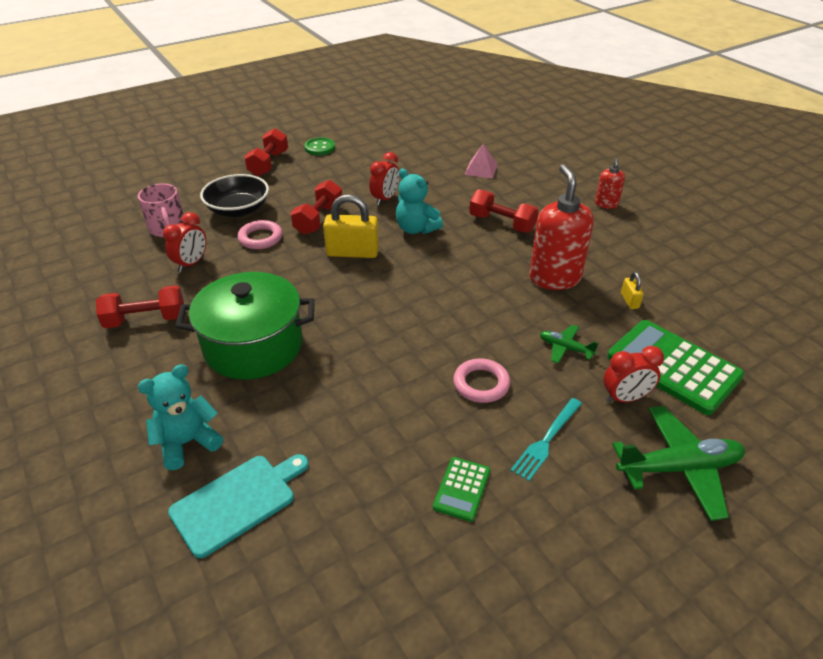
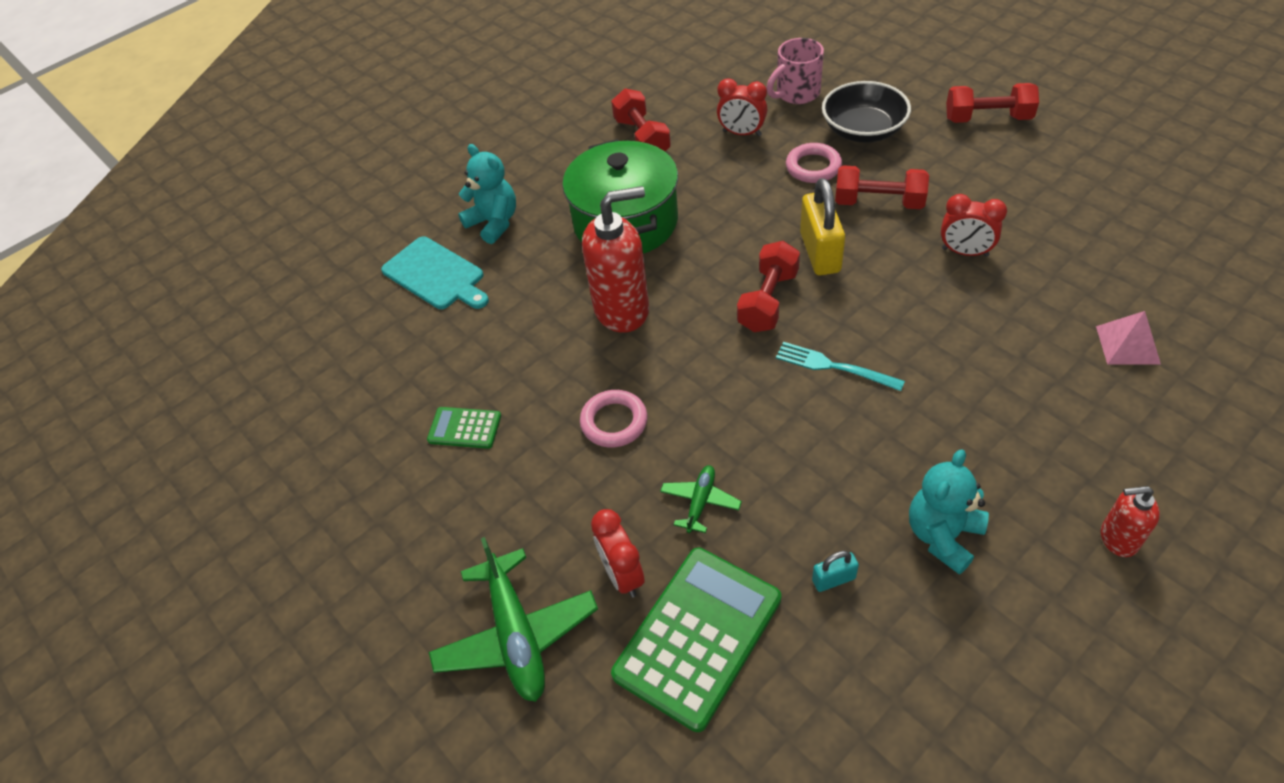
camera: 85 degrees right, 10 degrees up
(320, 148) = (1066, 151): green button -> none
(416, 229) = (905, 301): turquoise teddy bear -> turquoise teddy bear (943, 535)
(502, 223) = (971, 395): red dumbbell -> red dumbbell (768, 301)
(546, 441) = (537, 494): turquoise fork -> turquoise fork (832, 366)
(554, 278) = (854, 477): red soap dispenser -> red soap dispenser (622, 310)
(629, 301) = (833, 579): yellow padlock -> turquoise padlock

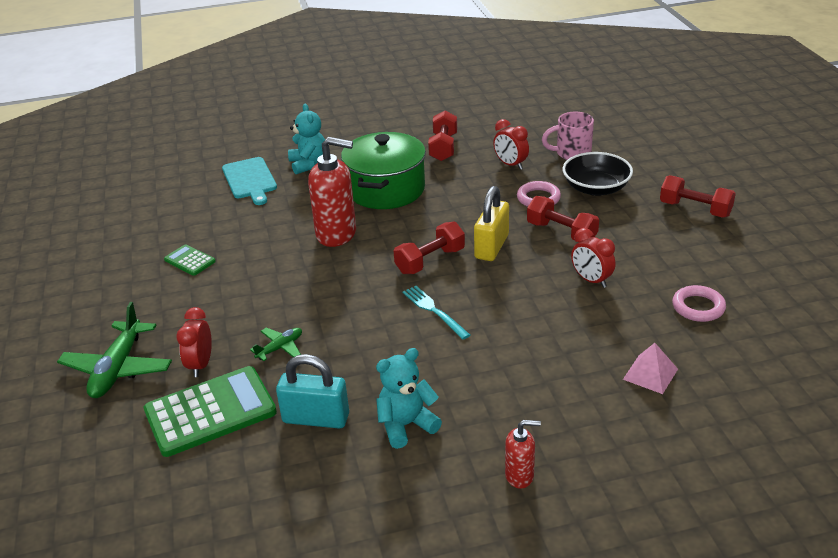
camera: 25 degrees right, 15 degrees down
(614, 422) = (273, 289): pink ring -> pink ring (698, 307)
(833, 579) = (316, 418): turquoise padlock -> turquoise padlock, size x2.08
(1118, 539) = (519, 476): red soap dispenser -> red soap dispenser turned 150 degrees clockwise

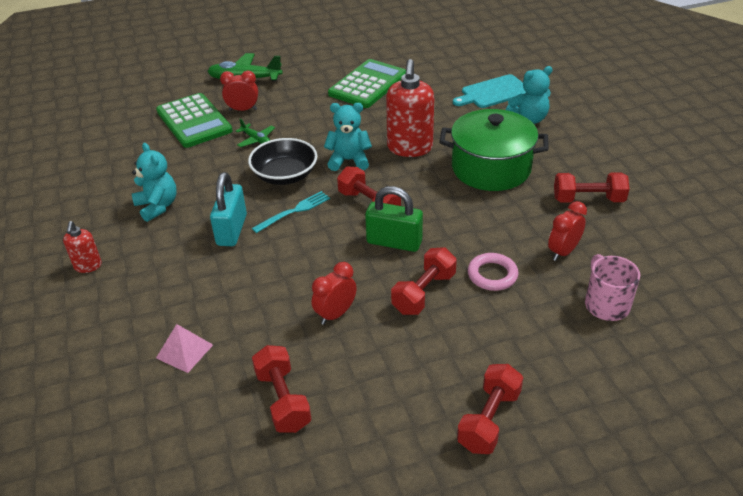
camera: 85 degrees right, 5 degrees up
(190, 261) = (368, 85): green calculator -> green calculator, size x2.06
(316, 418) = (176, 165): turquoise padlock -> turquoise padlock (232, 230)
(348, 274) = (349, 160): none -> turquoise teddy bear
(491, 247) = (394, 242): yellow padlock -> green padlock
(596, 188) = (524, 324): black bowl -> black bowl (285, 175)
(698, 307) = (283, 400): pink ring -> red dumbbell

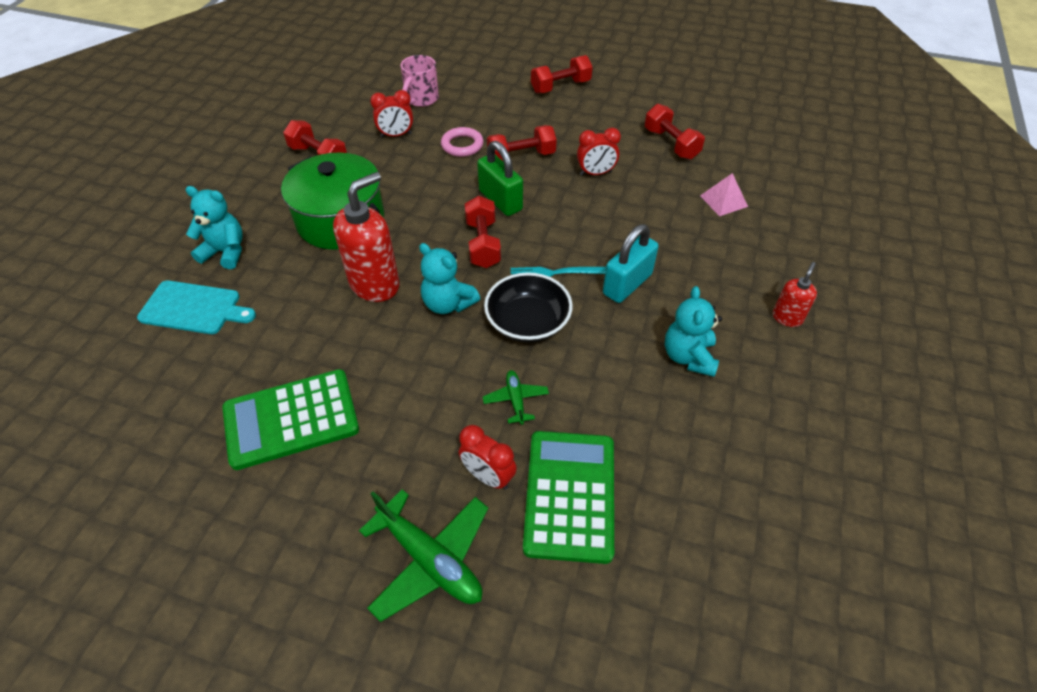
camera: 145 degrees left, 10 degrees up
(283, 400) = (671, 144): red dumbbell -> red dumbbell turned 45 degrees counterclockwise

